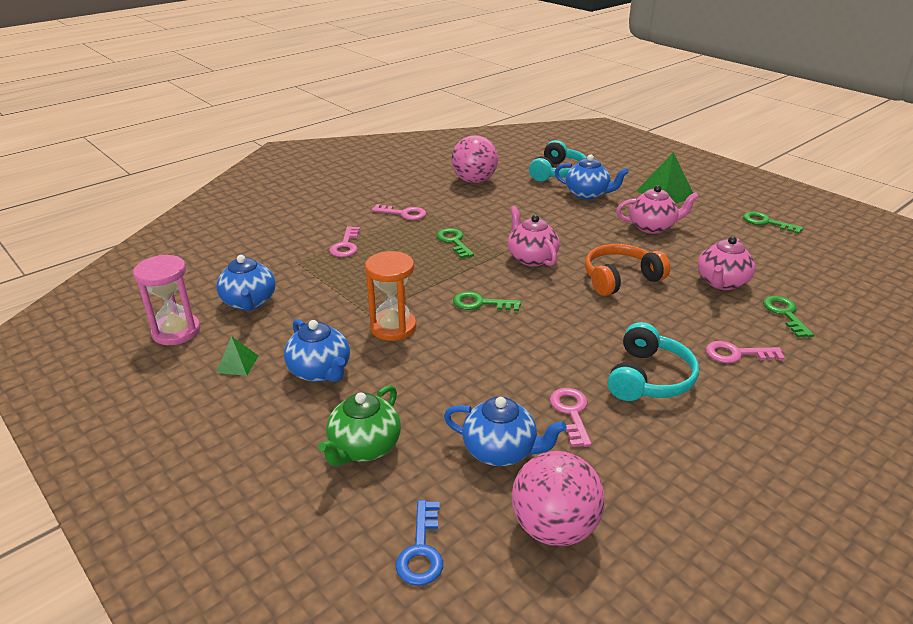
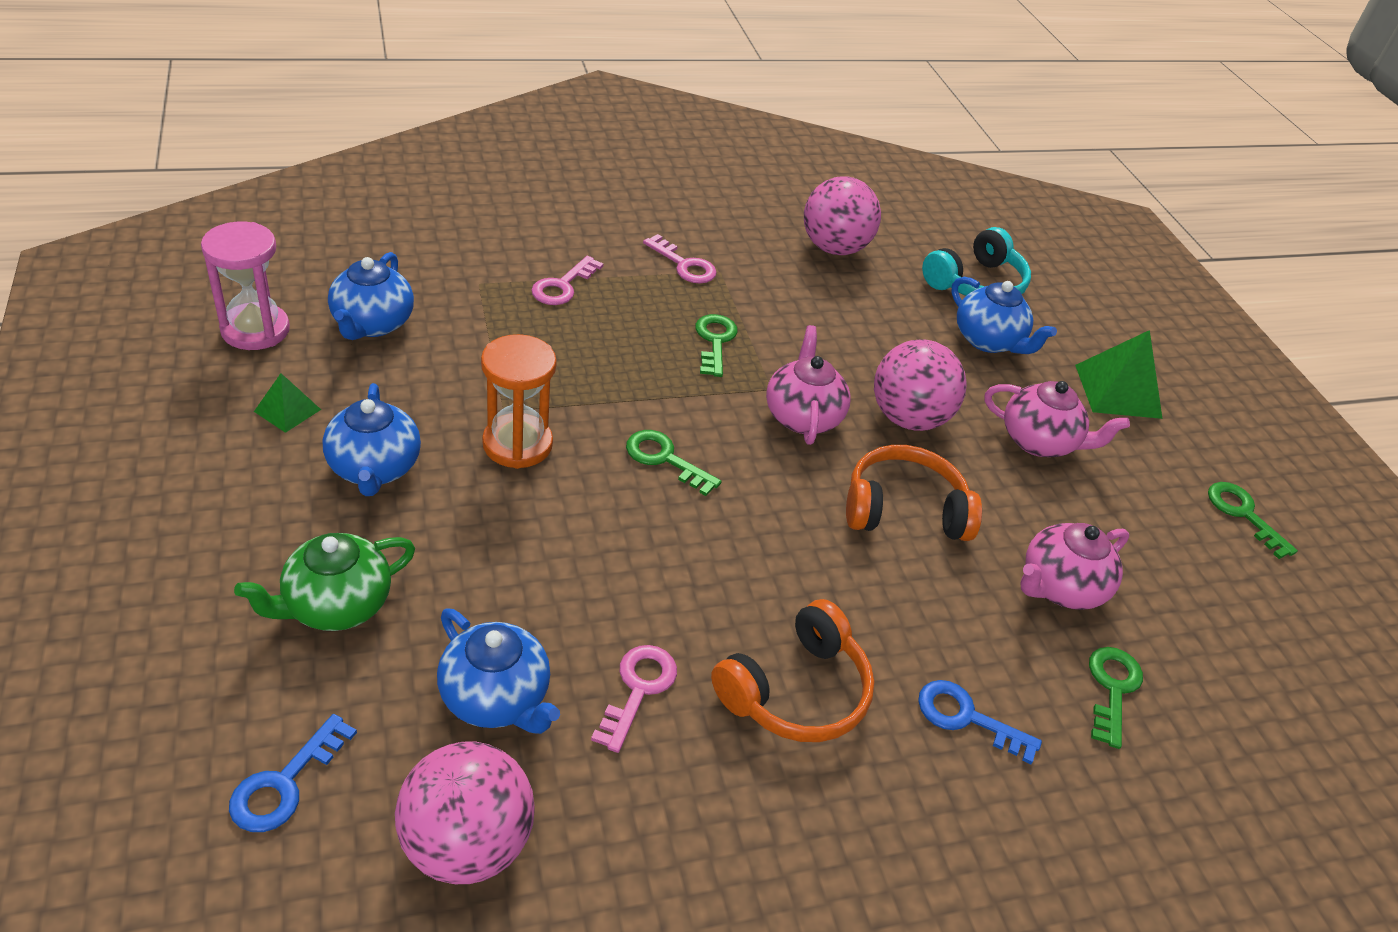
camera: 20 degrees right, 10 degrees up
(583, 240) = (908, 418): none -> pink ball
(649, 378) = (796, 691): turquoise headphones -> orange headphones
(737, 354) = (966, 718): pink key -> blue key

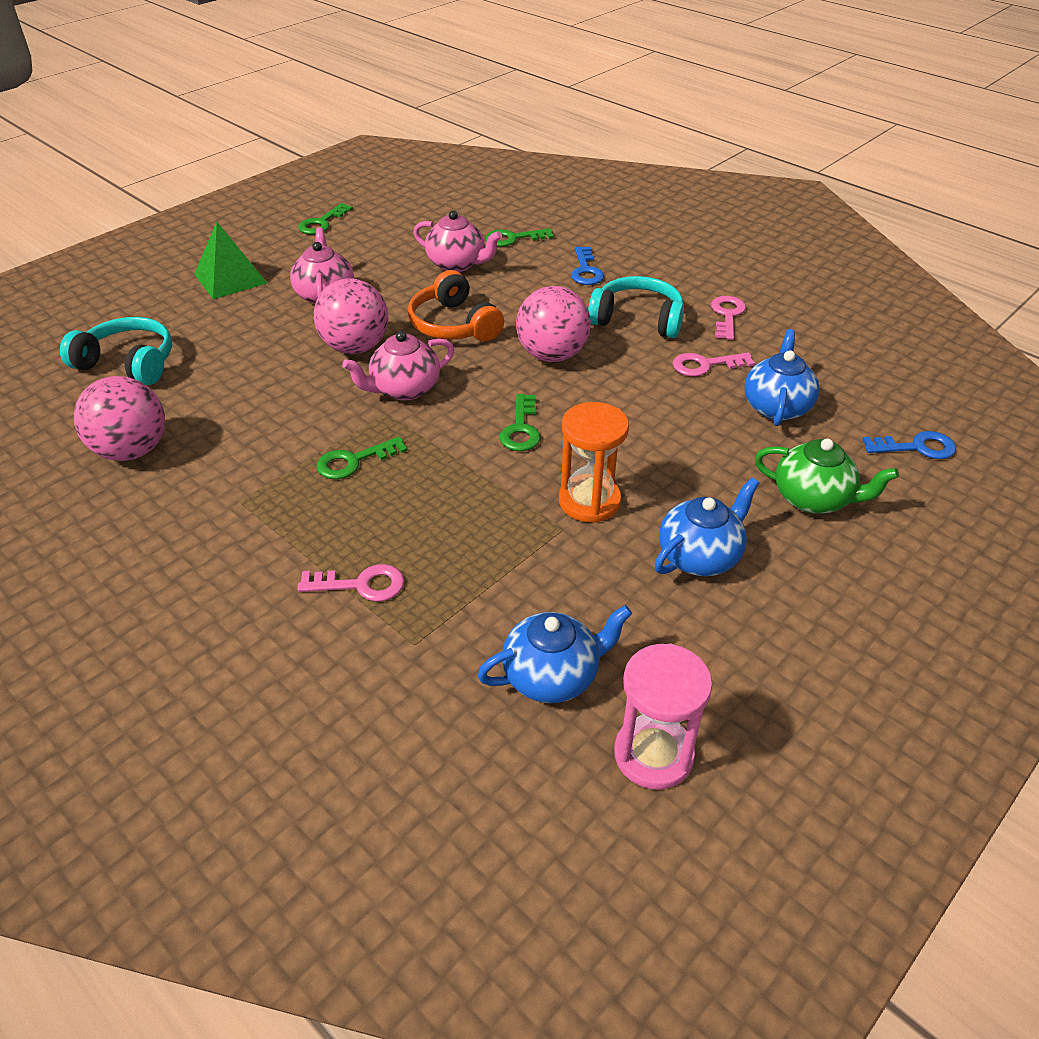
camera: 115 degrees left, 0 degrees up
(287, 410) = (710, 648): green pyramid -> none
(467, 843) = (852, 377): pink ball -> pink ball (552, 355)
(684, 265) = (248, 526): pink key -> pink key (727, 315)
(796, 691) = (637, 319): orange headphones -> turquoise headphones
(988, 341) = (216, 339): blue teapot -> none

